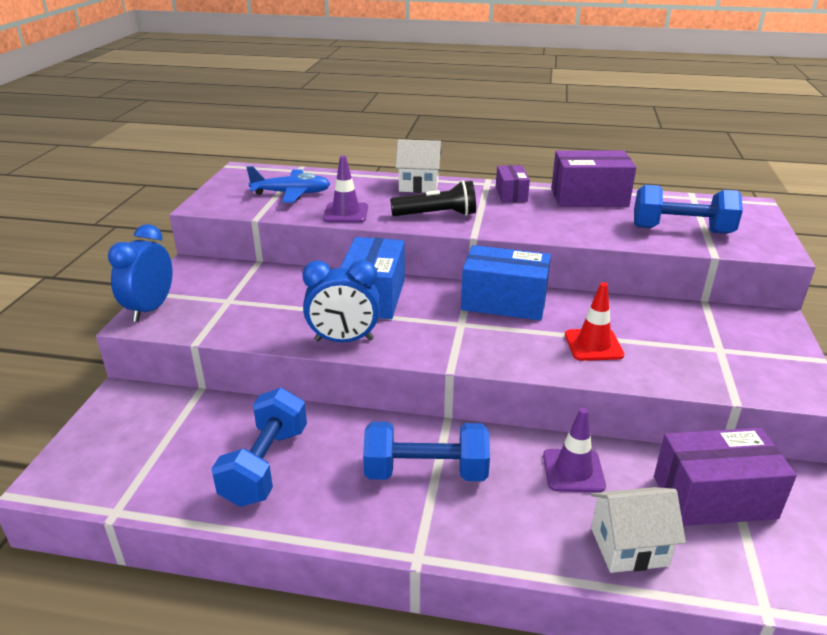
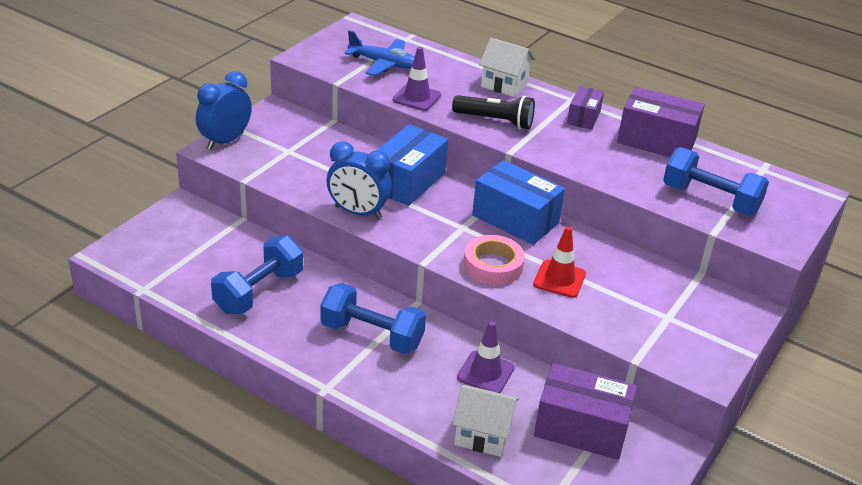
camera: 20 degrees right, 5 degrees up
(521, 352) = (493, 266): none -> pink tape

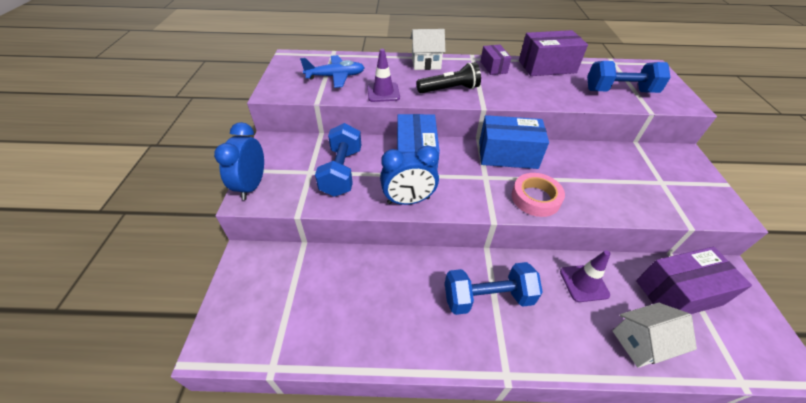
camera: 30 degrees left, 10 degrees up
(259, 292) = (373, 307): blue dumbbell -> blue dumbbell (342, 172)
(559, 279) = (581, 187): red traffic cone -> none

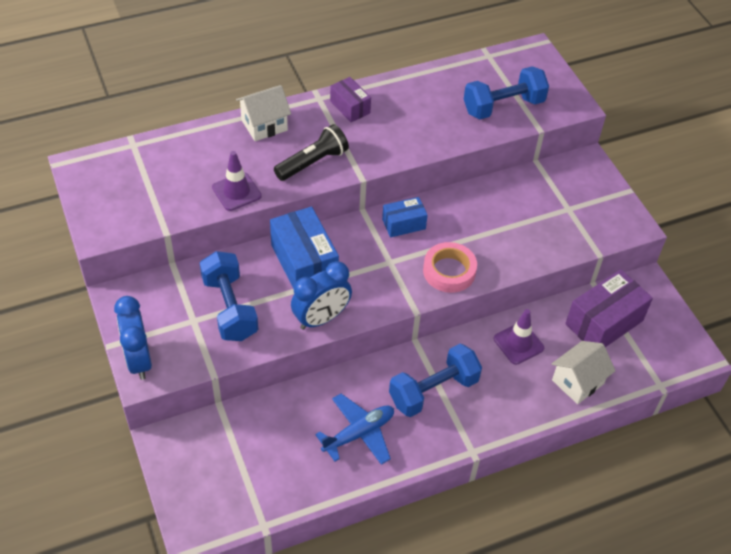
camera: 25 degrees left, 5 degrees up
(335, 77) = (162, 183): blue plane -> blue plane (359, 433)
(507, 155) = (403, 224): blue box -> blue box, size x0.57
(547, 67) = (413, 87): purple box -> none

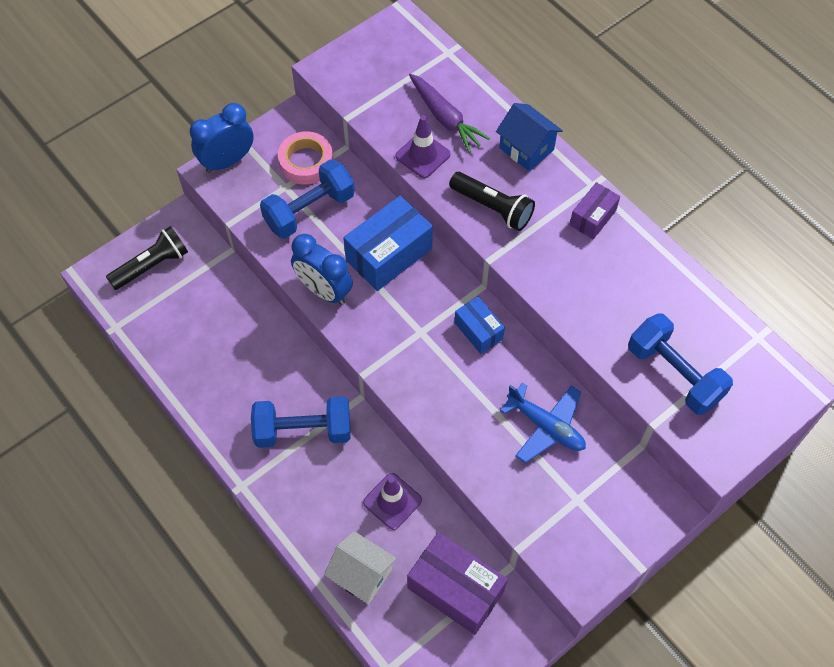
camera: 75 degrees right, 10 degrees up
(204, 166) = (445, 118): none -> purple carrot
(205, 477) = (152, 266): none -> black flashlight
(264, 125) = (526, 149): white house -> blue house
(359, 433) = (232, 376): blue plane -> blue plane (546, 426)
(433, 391) = (303, 431): blue dumbbell -> blue dumbbell turned 45 degrees counterclockwise
(449, 271) = (430, 392): pink tape -> pink tape (306, 162)

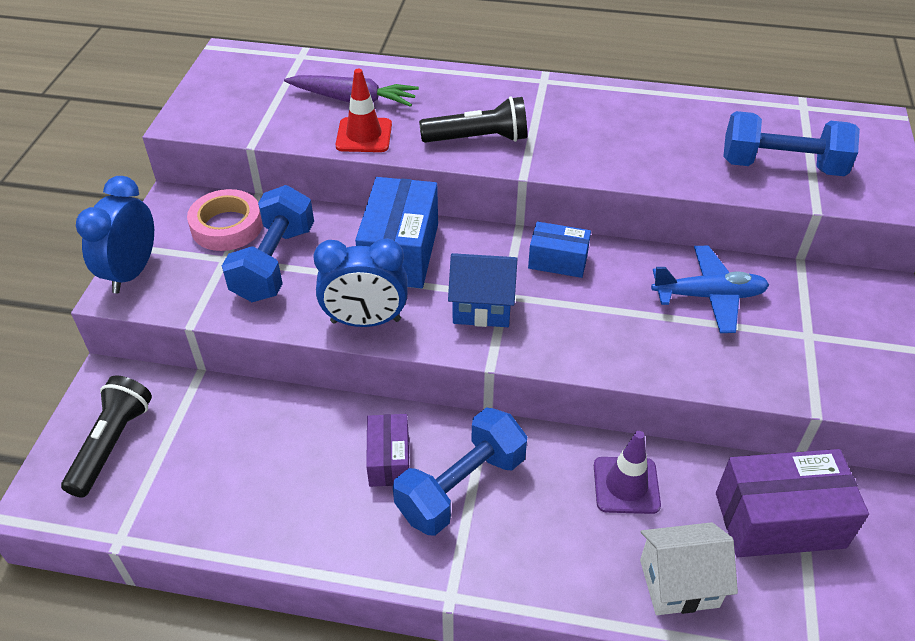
camera: 40 degrees left, 15 degrees down
(423, 155) = (364, 135): purple traffic cone -> red traffic cone
(526, 149) = (456, 85): blue house -> blue house (482, 307)
(592, 217) = (573, 101): purple box -> purple box (389, 460)

